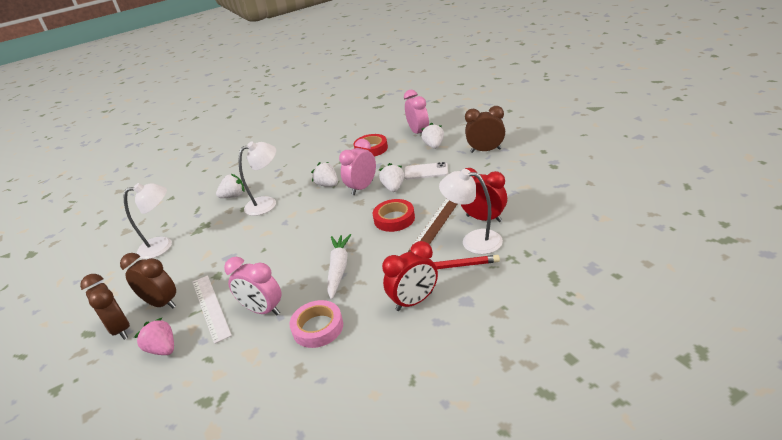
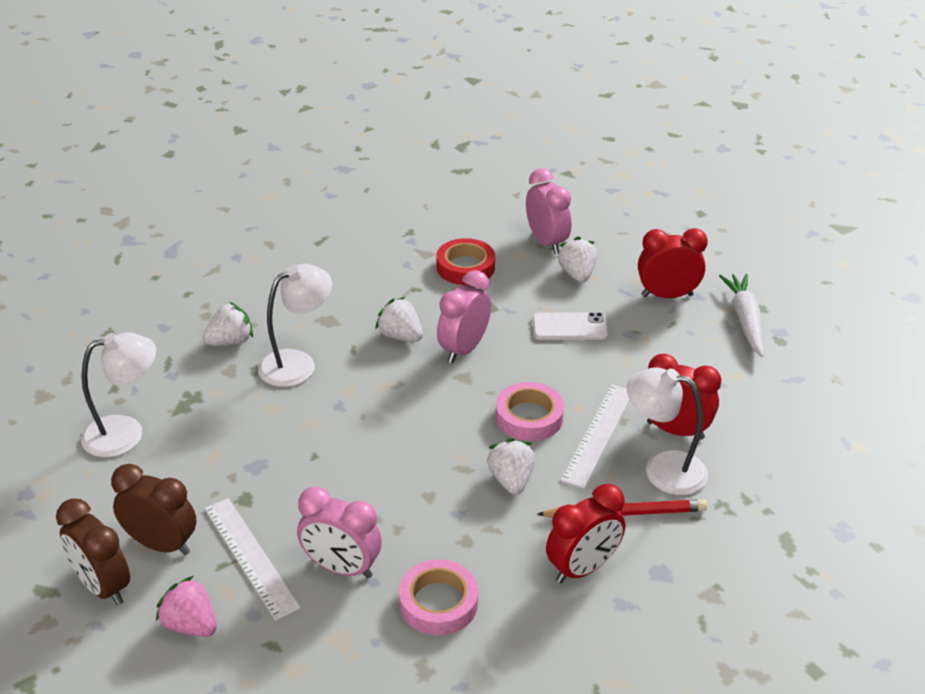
camera: 10 degrees left, 5 degrees up
(339, 269) = (452, 503): white carrot -> white carrot (745, 320)
(393, 188) = (518, 355): white strawberry -> white strawberry (511, 480)
(394, 219) = (529, 417): red tape -> pink tape
(435, 225) = (598, 434): brown ruler -> white ruler
(485, 150) = (667, 295): brown clock -> red clock

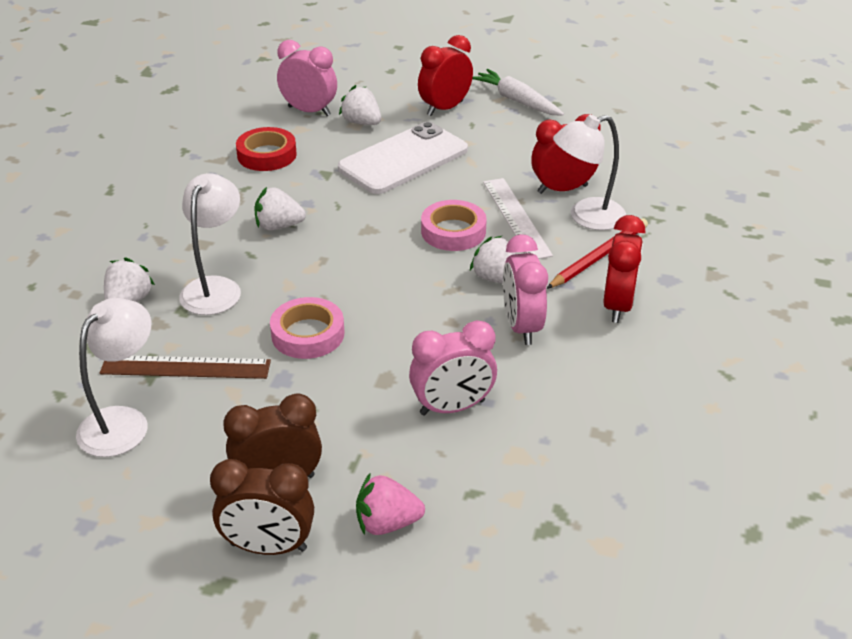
camera: 40 degrees left, 0 degrees up
(207, 416) = (185, 367): none -> brown ruler
(251, 556) = (369, 444): white ruler -> none
(438, 603) = (554, 386): pink tape -> pink tape (308, 334)
(463, 349) = (342, 211): pink clock -> pink clock (521, 327)
(570, 327) = (403, 159): white phone -> white phone, size x1.79

